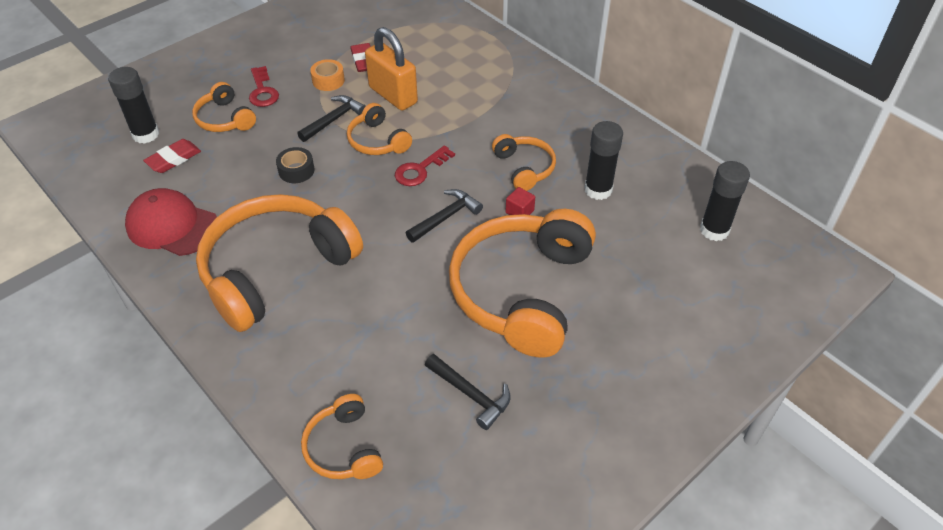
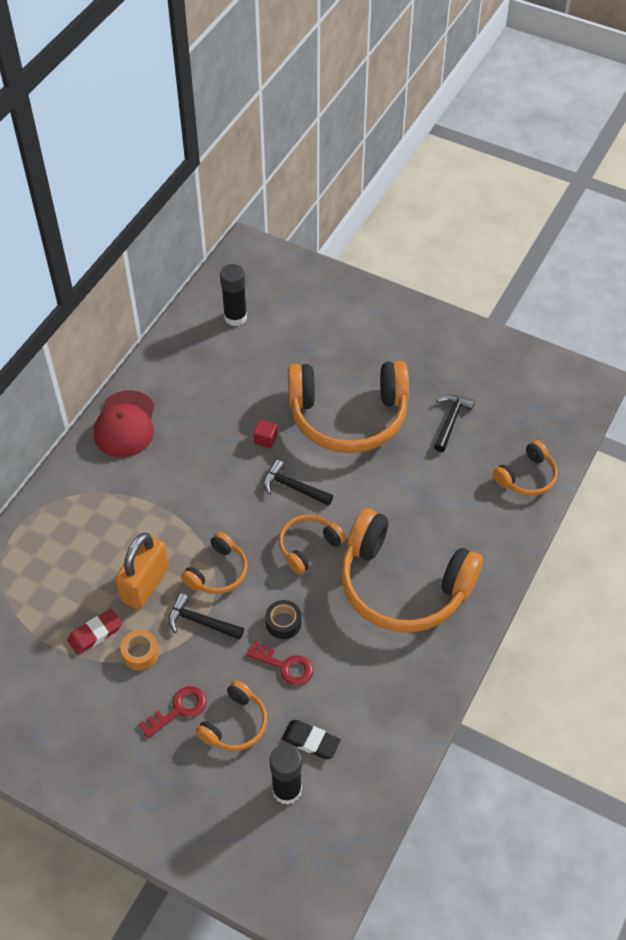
camera: 110 degrees left, 5 degrees up
(172, 226) = (393, 692): red cap -> red cap (125, 424)
(173, 159) = (310, 741): red eraser -> black eraser
(420, 170) = (243, 525): red key -> red key (285, 666)
(524, 168) = (212, 450): orange headphones -> orange headphones (308, 547)
(598, 190) = (219, 394): black glue stick -> none

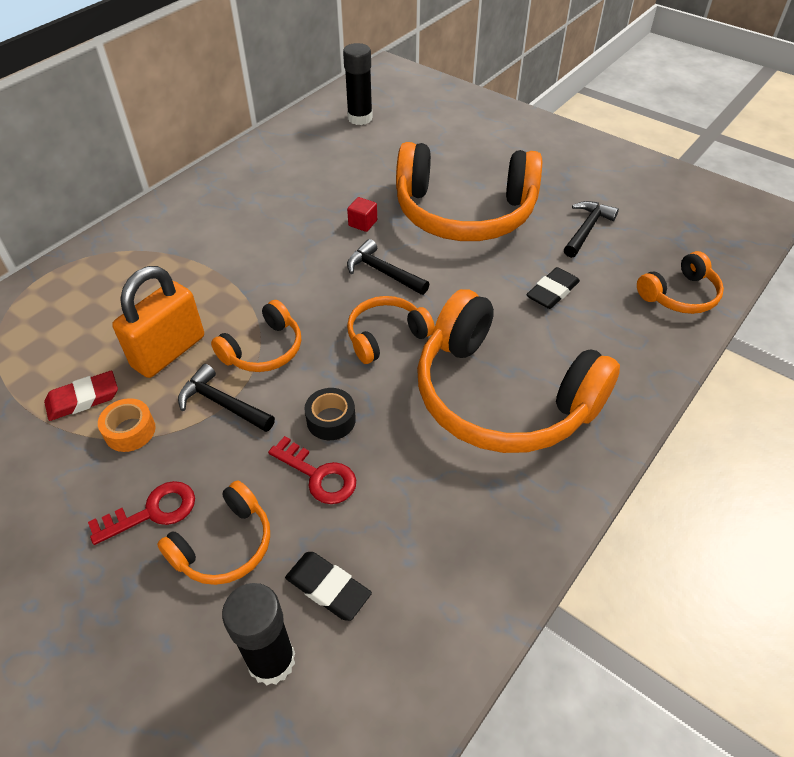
camera: 10 degrees right, 5 degrees down
(125, 424) = (210, 193): red cap -> none
(429, 487) = (552, 291): none -> black eraser

